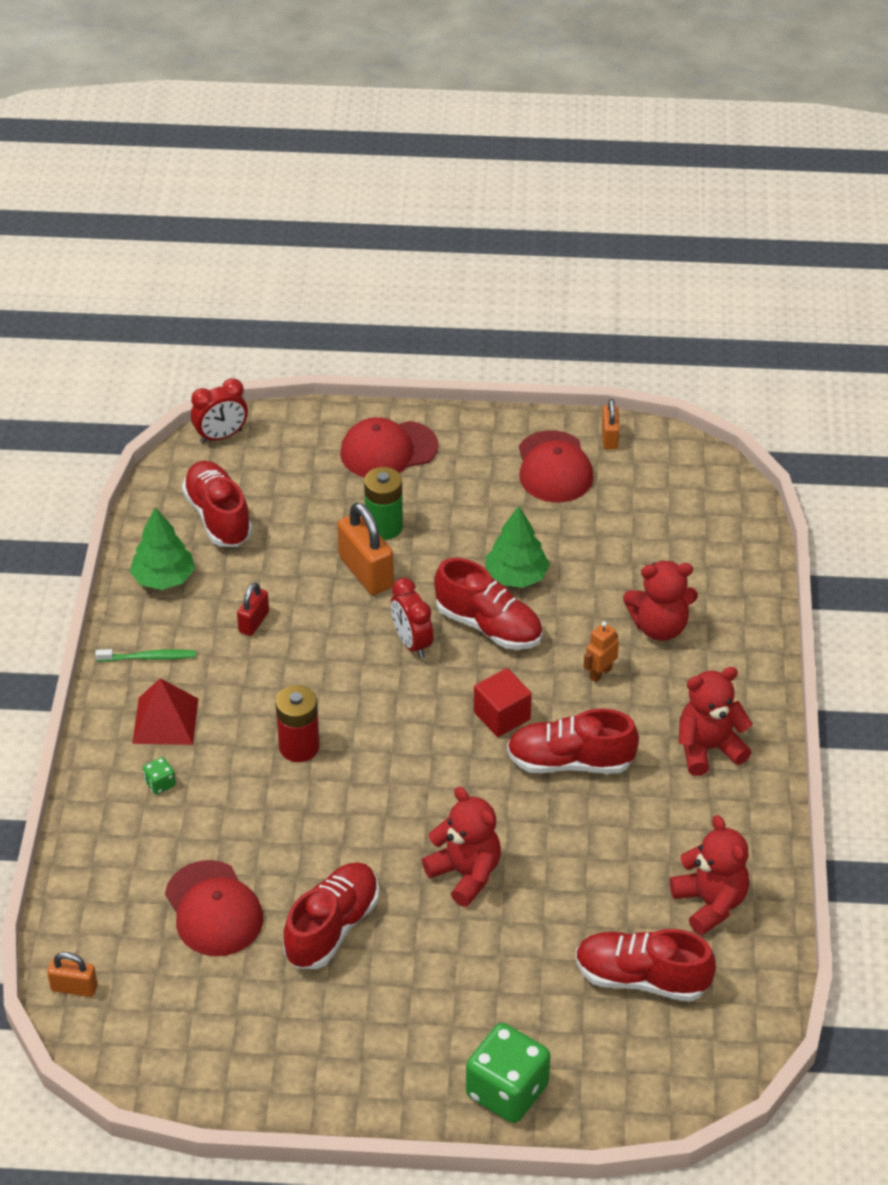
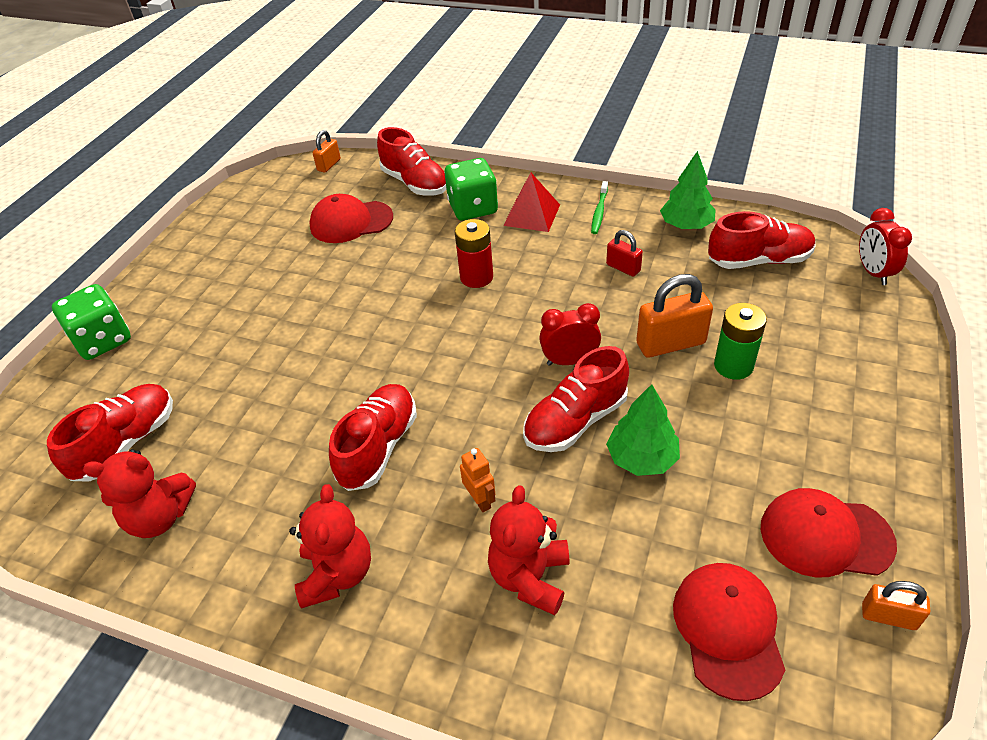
camera: 110 degrees right, 0 degrees up
(160, 783) = (473, 208): green dice -> green dice, size x2.34
(332, 927) = (299, 273): red shoe -> red shoe (415, 183)
(388, 450) = (855, 387): red cap -> red cap (728, 629)
(465, 874) = (300, 352): red teddy bear -> none
(502, 716) = (456, 408): red cube -> none

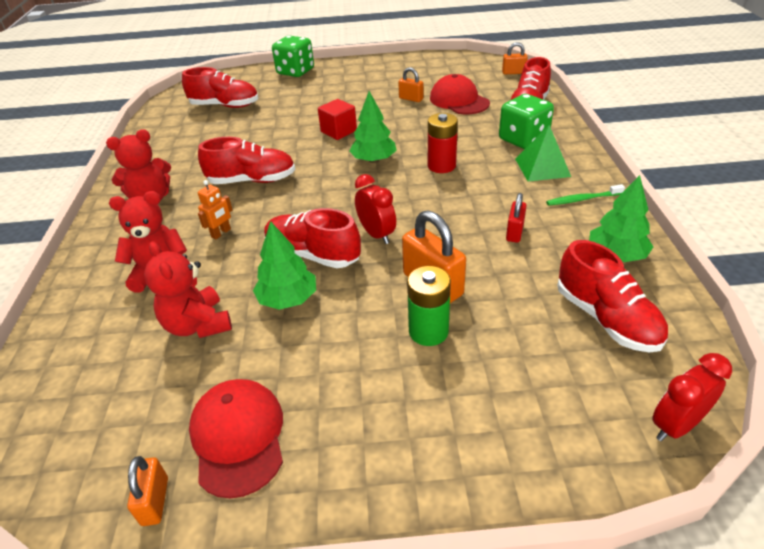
camera: 65 degrees right, 5 degrees down
(160, 517) = (178, 133): red teddy bear -> red teddy bear (198, 325)
(307, 256) = (411, 99): none -> orange padlock
(327, 337) = (338, 131): none -> red cube
(422, 324) = (374, 160): none -> green tree
(532, 215) = (542, 167): red pyramid -> green pyramid
(728, 629) = (130, 387): red cap -> none

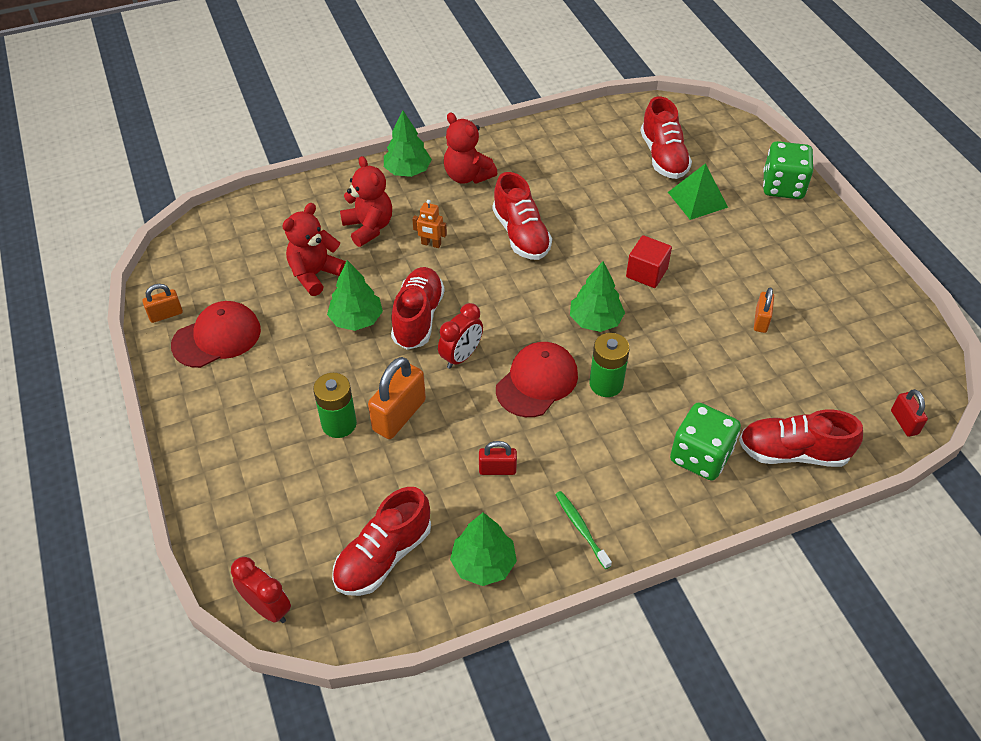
camera: 70 degrees right, 10 degrees up
(105, 234) = (407, 171): none -> green tree
(441, 166) = (606, 384): red battery -> green battery
(459, 100) = (779, 372): red cap -> red cap (537, 382)
(513, 72) = (904, 422): orange padlock -> red padlock
(542, 167) = (638, 482): green pyramid -> green pyramid (697, 199)

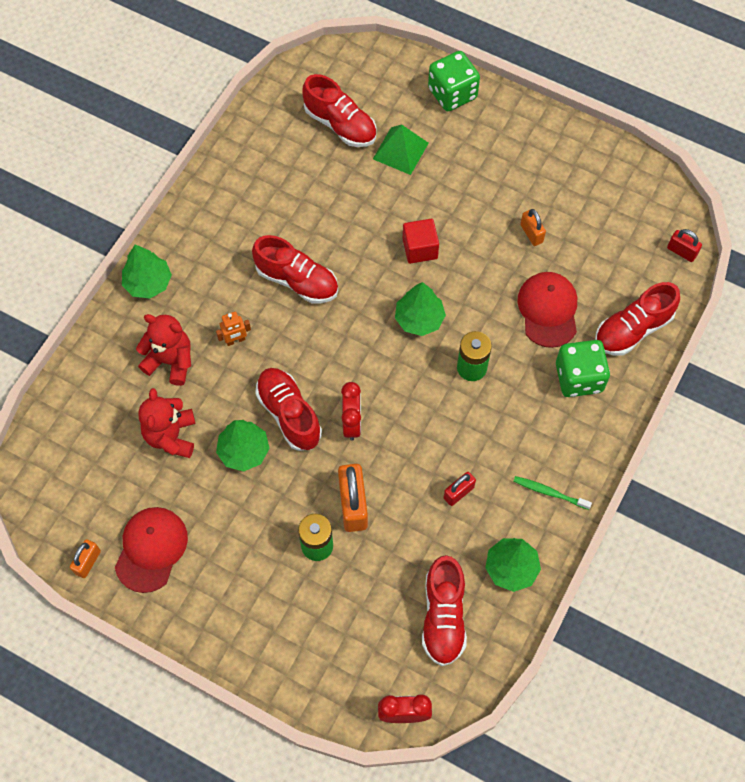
camera: 40 degrees left, 15 degrees up
(467, 176) = (202, 253): red teddy bear -> none
(537, 382) = (423, 402): red cap -> red cap (548, 310)

